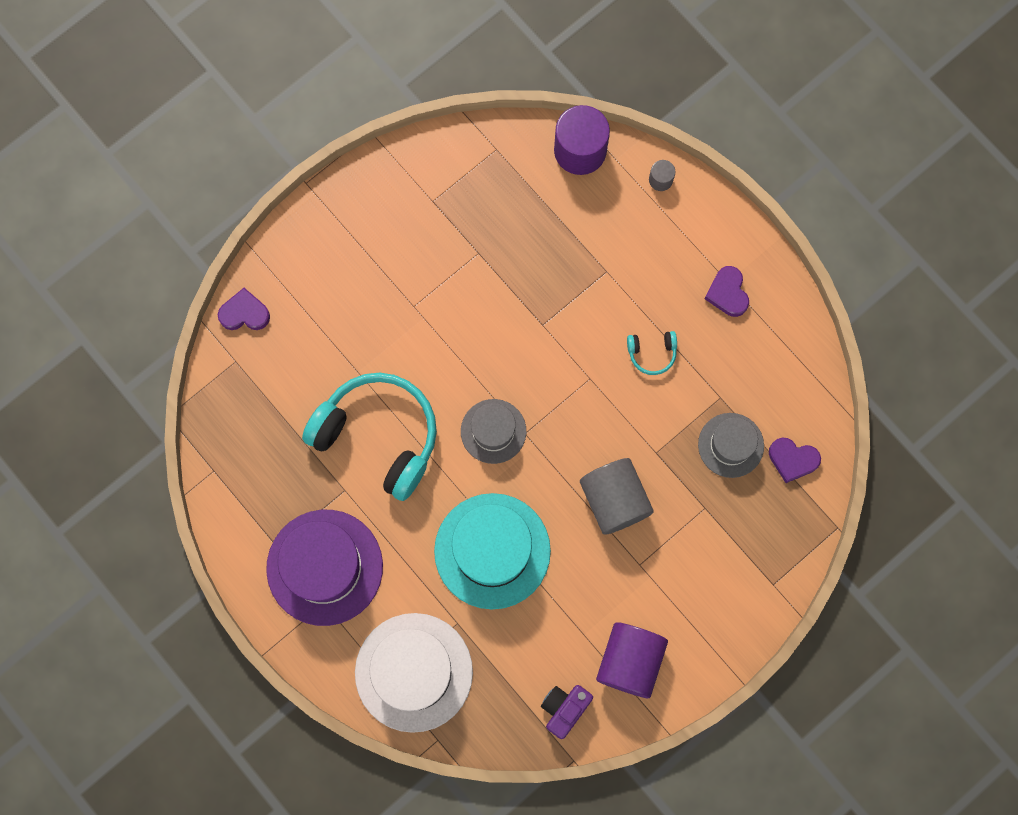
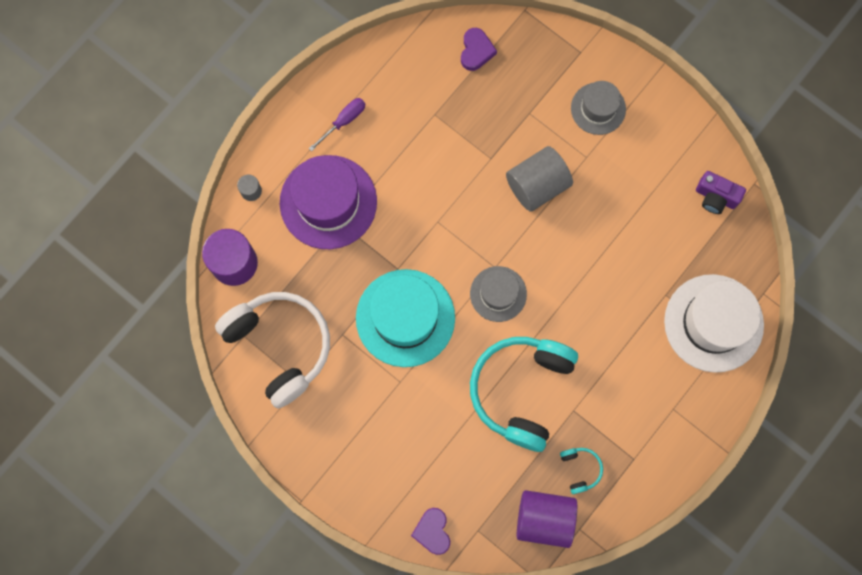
camera: 100 degrees left, 0 degrees up
(324, 567) = (643, 414): purple hat -> purple hat (328, 202)
(477, 185) = (280, 346): none -> white headphones
(492, 551) = (600, 277): turquoise hat -> turquoise hat (405, 318)
(630, 661) = (666, 152): purple cylinder -> purple cylinder (544, 519)
(652, 353) = (406, 174): turquoise headphones -> turquoise headphones (580, 469)
(727, 293) = (343, 121): purple heart -> purple screwdriver
(731, 445) = (473, 100): grey hat -> grey hat (598, 108)

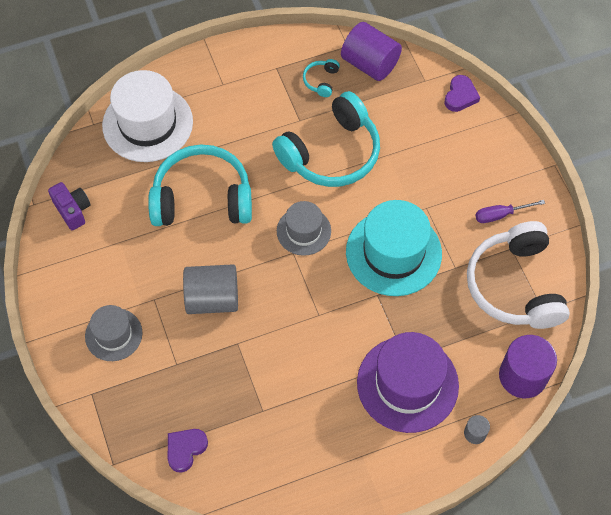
camera: 150 degrees left, 15 degrees down
(343, 121) = (351, 451): purple screwdriver -> purple screwdriver (500, 215)
(610, 274) = (202, 198): none -> turquoise headphones

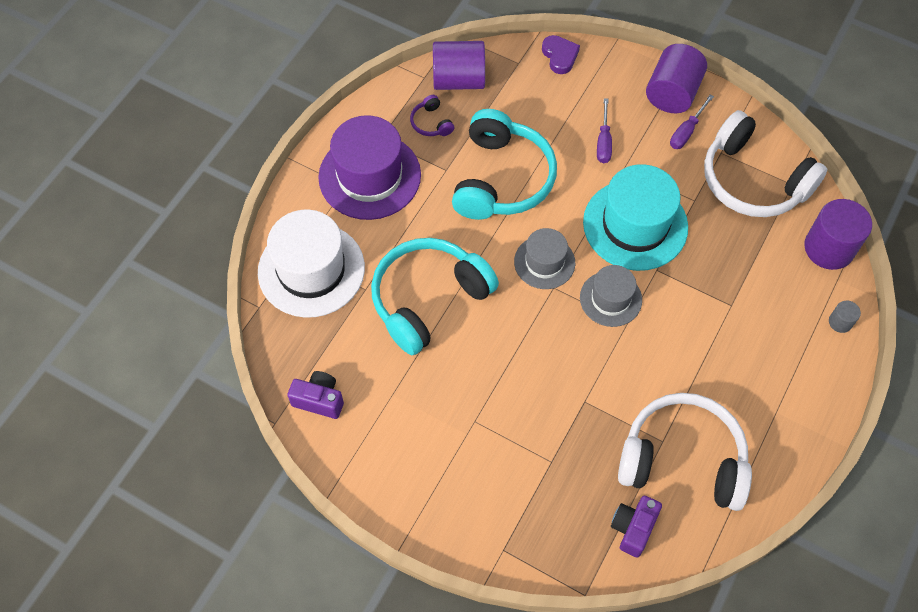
camera: 40 degrees left, 0 degrees up
(113, 334) = (470, 481): grey hat -> grey hat (610, 299)
(185, 449) = (633, 528): purple heart -> purple camera
(212, 298) = (525, 380): grey cylinder -> none
(263, 433) = (682, 459): none -> white headphones
(321, 81) = (431, 123): turquoise headphones -> purple headphones
(407, 384) = (752, 324): purple hat -> purple hat (369, 176)
(430, 179) = (603, 142): none -> purple screwdriver
(518, 180) = (672, 93): none -> purple cylinder

